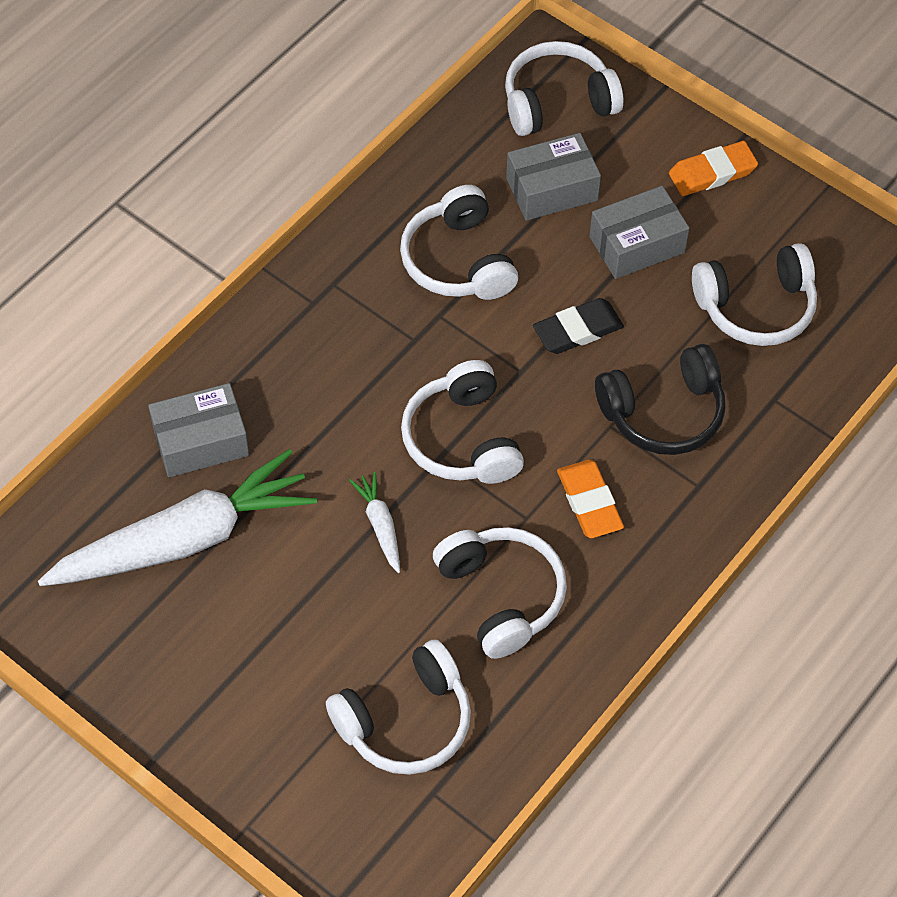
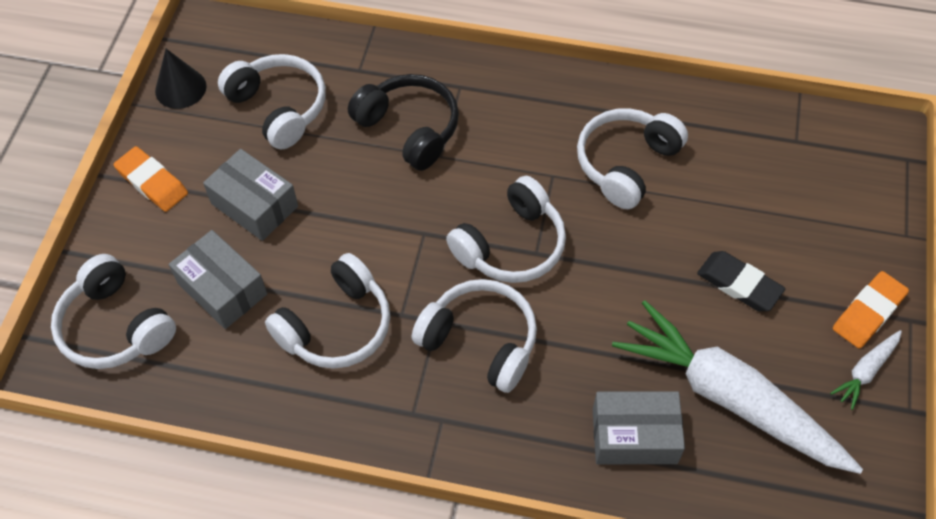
camera: 115 degrees left, 0 degrees up
(201, 441) = (634, 436): grey box -> grey box turned 45 degrees counterclockwise
(380, 525) = (622, 265): white carrot -> white carrot (865, 371)
(405, 721) = (760, 178): white headphones -> white headphones (480, 341)
(577, 330) = (363, 211): black eraser -> black eraser (739, 284)
(589, 502) = (515, 143): orange eraser -> orange eraser (868, 312)
(829, 231) = (180, 88): none -> black cone

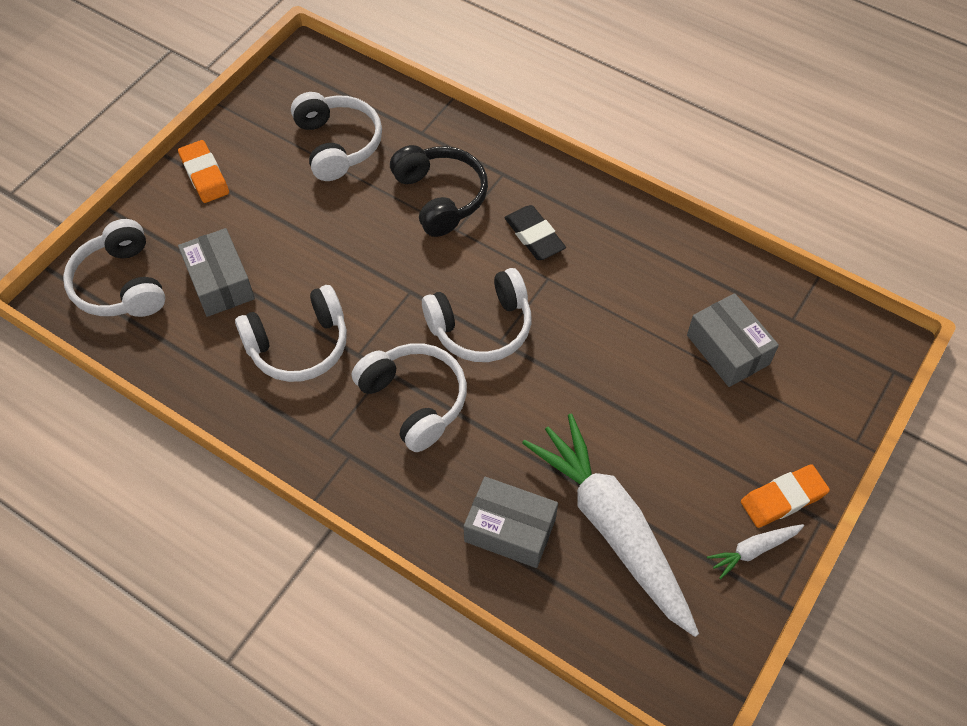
camera: 20 degrees right, 0 degrees up
(180, 88) = (264, 103): black cone -> none
(254, 205) = (279, 221): grey box -> grey box (728, 349)
(626, 164) = (620, 289): white headphones -> none
(739, 284) = (672, 431): black eraser -> black eraser (534, 236)

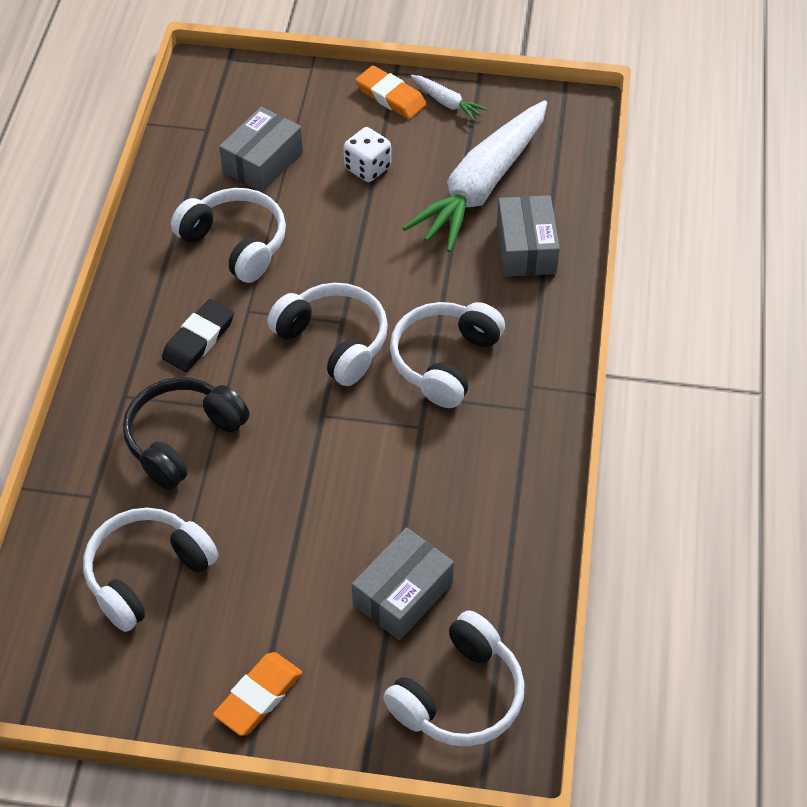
camera: 115 degrees left, 5 degrees down
(299, 345) = (439, 481): white headphones -> white headphones (236, 243)
(683, 434) = (367, 168): none -> white dice

